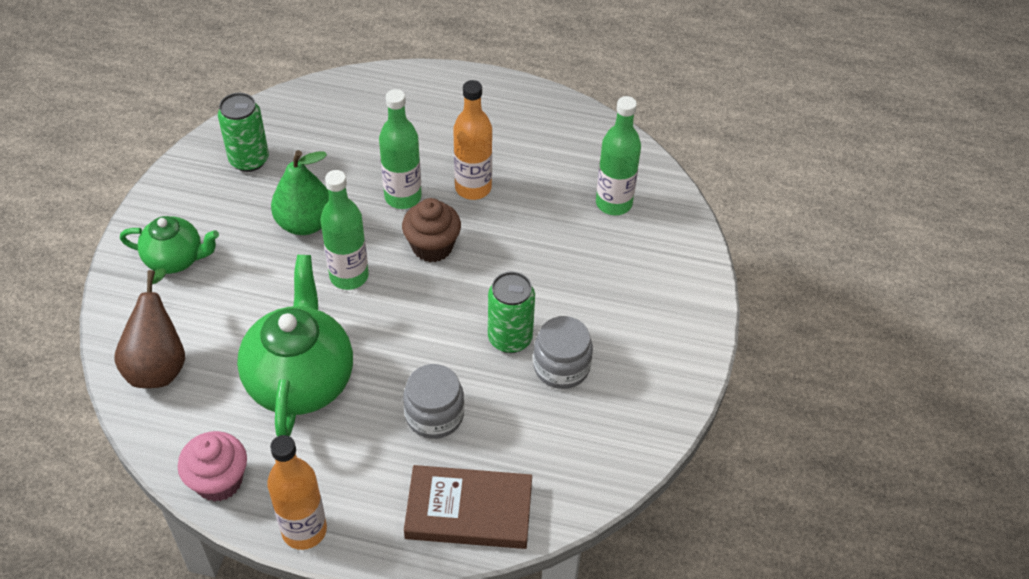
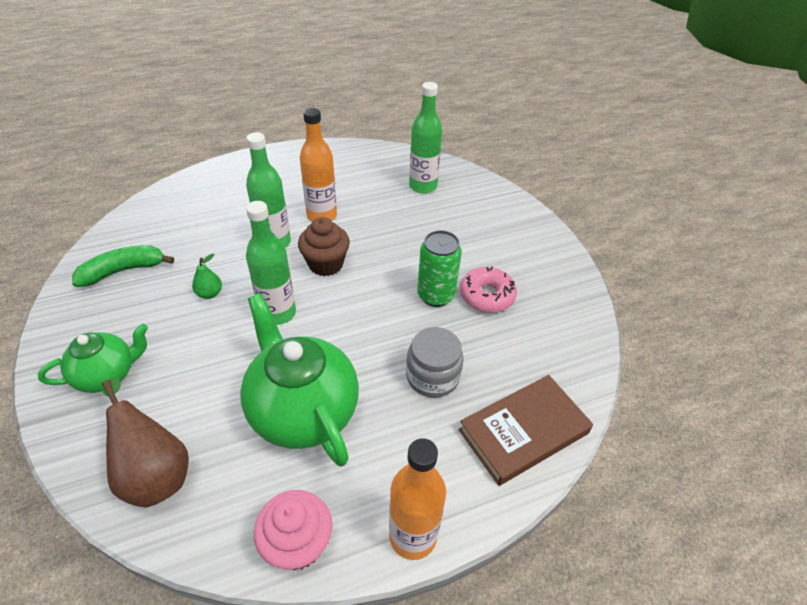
camera: 35 degrees left, 5 degrees down
(249, 160) = (123, 271): green can -> green banana
(305, 223) = (210, 293): green pear -> green pear, size x0.50
(561, 367) = (487, 295): grey jar -> pink donut

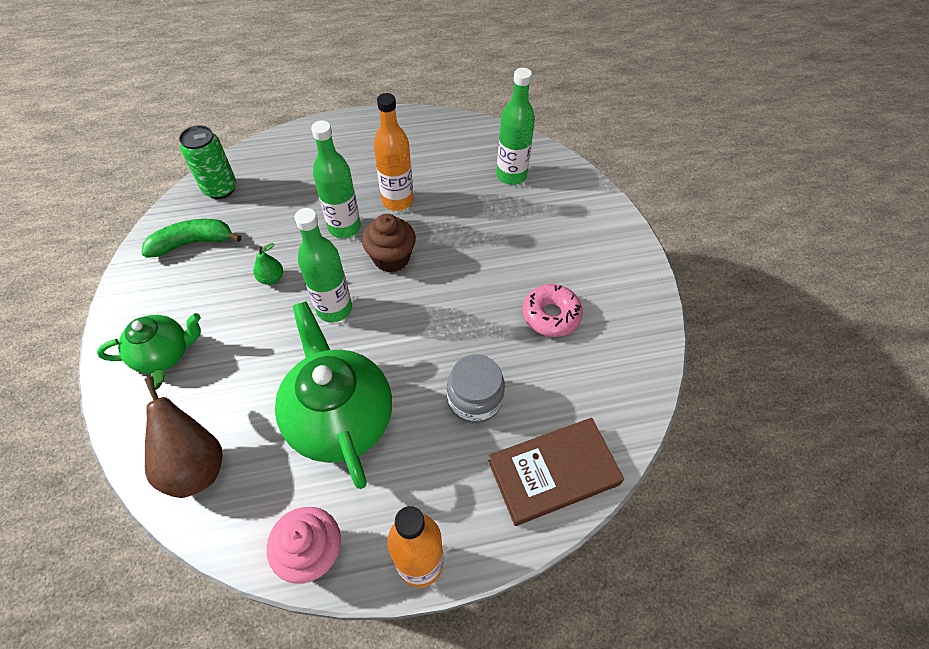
camera: 10 degrees right, 10 degrees up
(436, 295) = (497, 308): green can -> green can (220, 189)

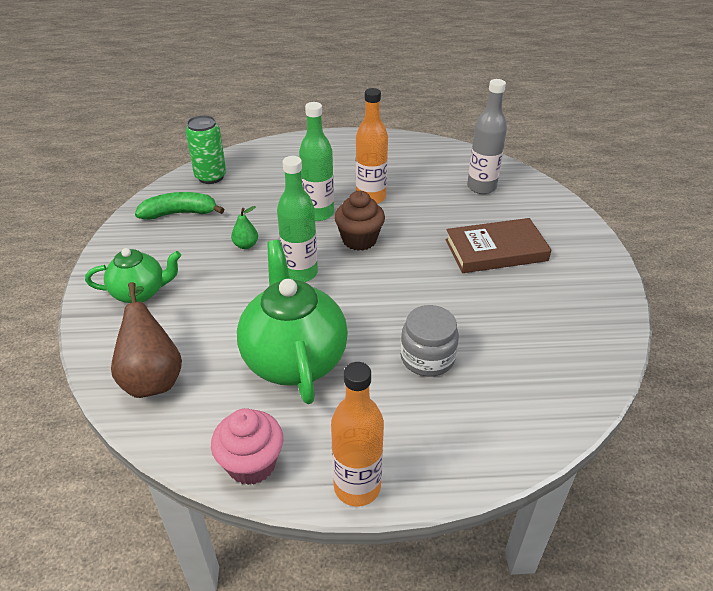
camera: 10 degrees right, 15 degrees down
(511, 175) = (481, 187): green bottle -> grey bottle
(551, 315) = (511, 298): pink donut -> none
(553, 472) = (502, 427): brown book -> brown book (496, 250)

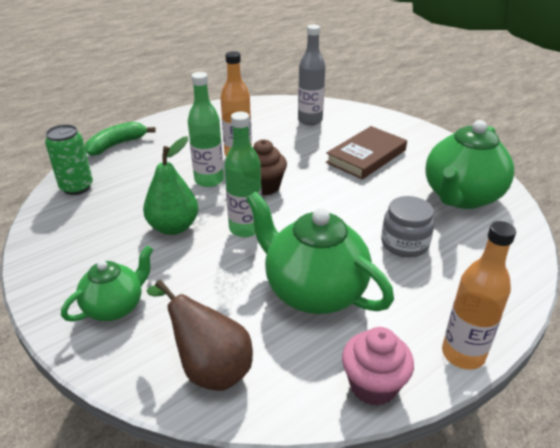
camera: 35 degrees left, 5 degrees down
(180, 213) = (79, 227): green banana -> green banana (117, 145)
(246, 245) = (174, 227): green pear -> green pear, size x2.00
(549, 339) = (461, 197): none -> green teapot

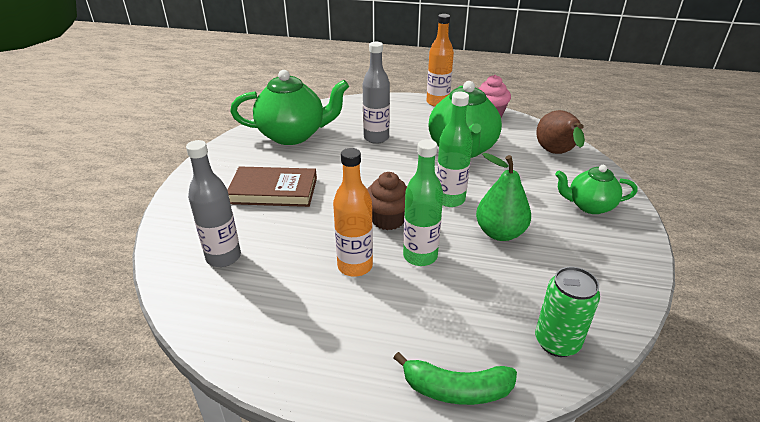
camera: 130 degrees left, 0 degrees up
(404, 243) = (376, 138): grey jar -> grey bottle

